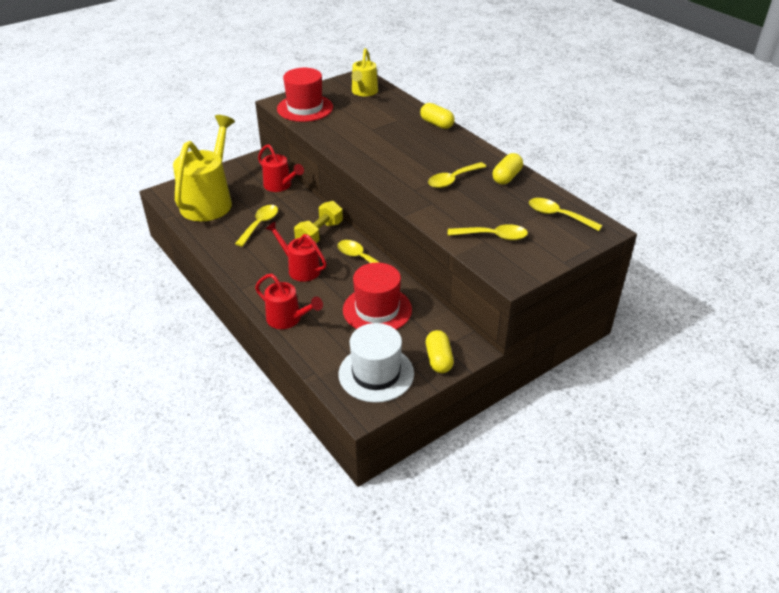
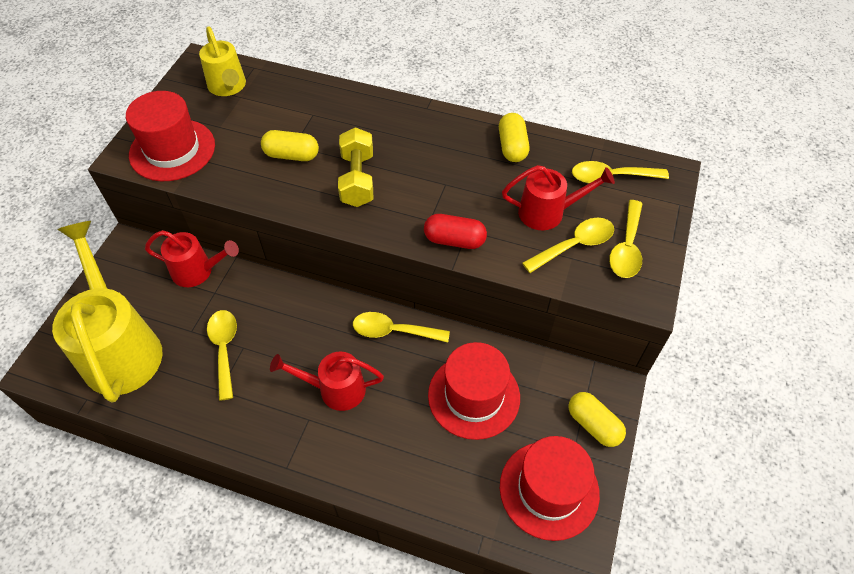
camera: 35 degrees left, 15 degrees up
(288, 319) = (387, 477): red watering can -> red watering can (548, 212)
(319, 234) = (313, 321): yellow dumbbell -> yellow dumbbell (357, 179)
(376, 373) = (549, 489): white hat -> red hat
(419, 204) = (454, 240): none -> red capsule
(436, 124) = (364, 100): yellow capsule -> yellow capsule (291, 155)
(453, 180) = (459, 181): yellow spoon -> yellow spoon (626, 247)

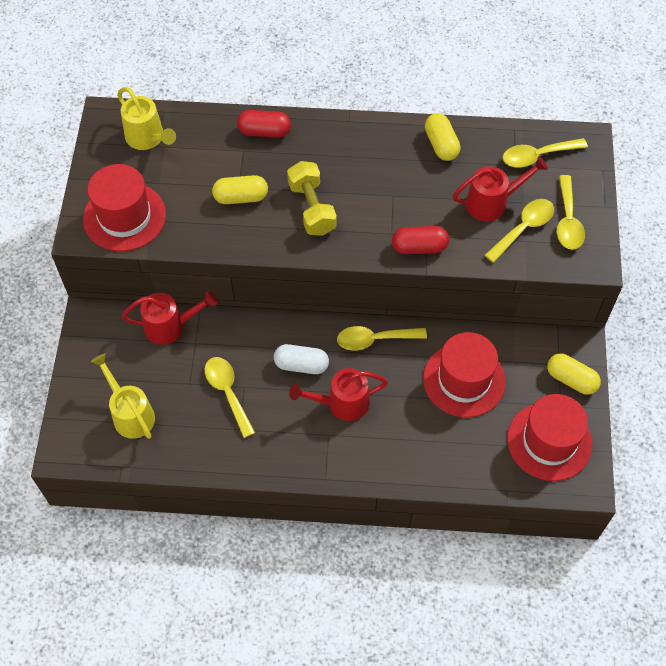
camera: 15 degrees left, 5 degrees up
(120, 347) = (130, 413): yellow watering can -> yellow watering can, size x0.56
(309, 339) = (301, 365): none -> white capsule
(340, 102) = (264, 131): none -> red capsule

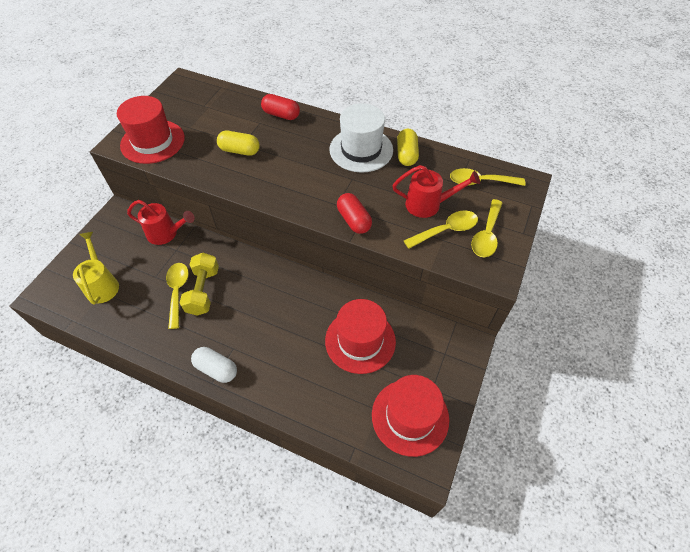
camera: 20 degrees right, 5 degrees down
(148, 139) = (200, 100): yellow watering can -> none
(301, 365) = (241, 289): white capsule -> white capsule (216, 369)
(312, 208) = (286, 171): yellow dumbbell -> yellow dumbbell (203, 291)
(341, 403) = (255, 327): red watering can -> none
(375, 339) = (305, 288): yellow spoon -> none
(385, 153) = (361, 150): none -> white hat
(419, 247) = (354, 220): red capsule -> red capsule turned 45 degrees clockwise
(571, 379) = (450, 370): yellow capsule -> none

